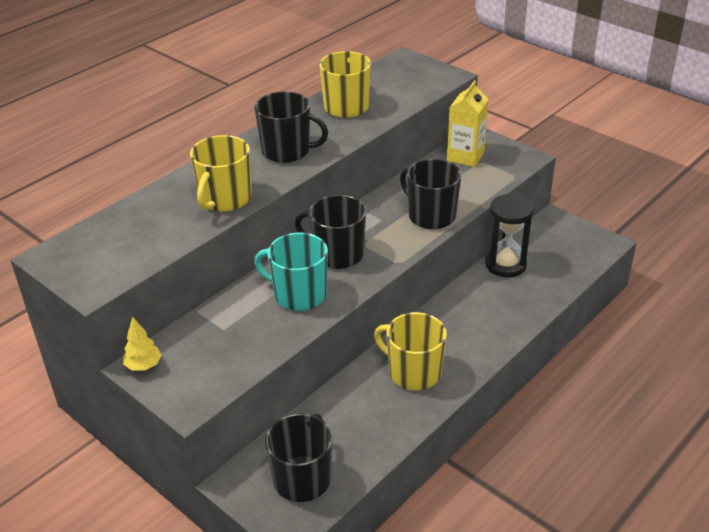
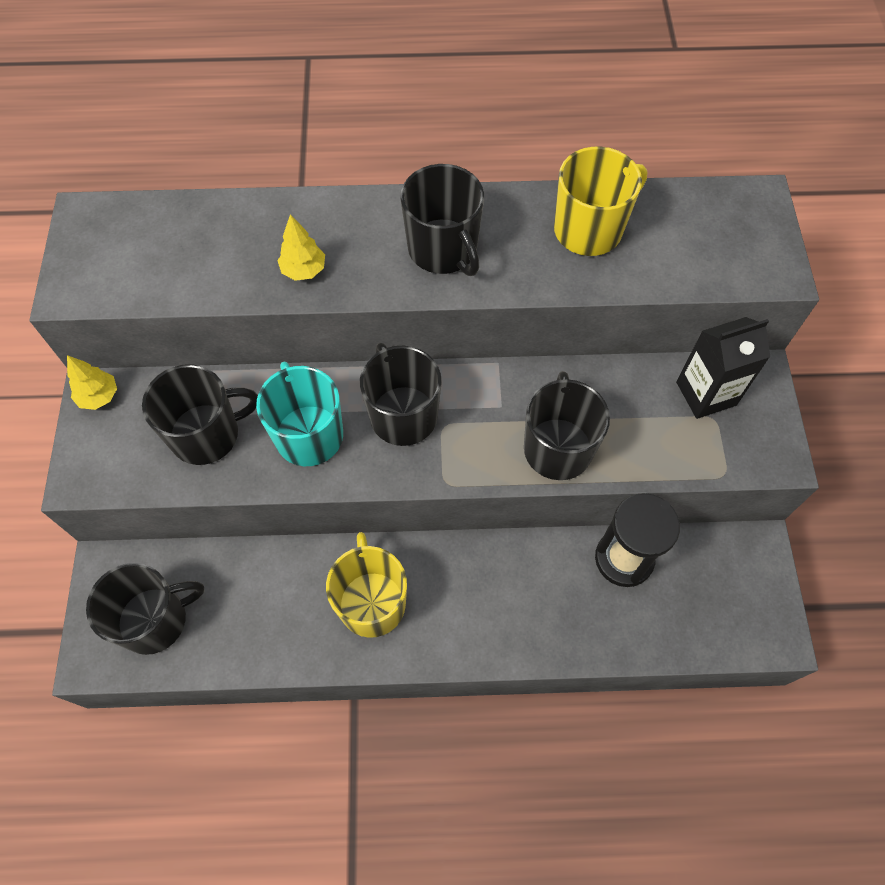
camera: 45 degrees right, 25 degrees up
(225, 199) = (304, 270): yellow mug -> yellow tree
(239, 334) = (207, 434): none -> black mug
(465, 156) = (706, 393): yellow carton -> black carton

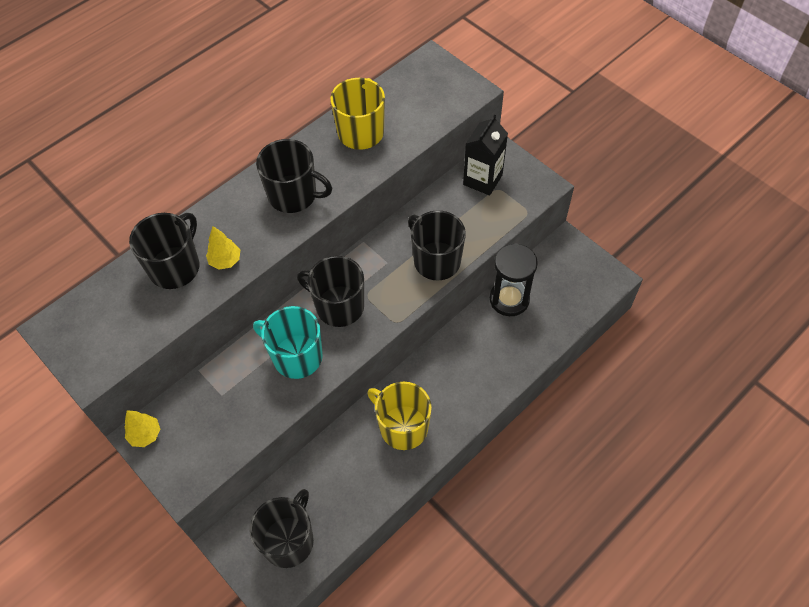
camera: 40 degrees left, 5 degrees down
(207, 434) = (236, 402): black mug -> black mug (175, 267)

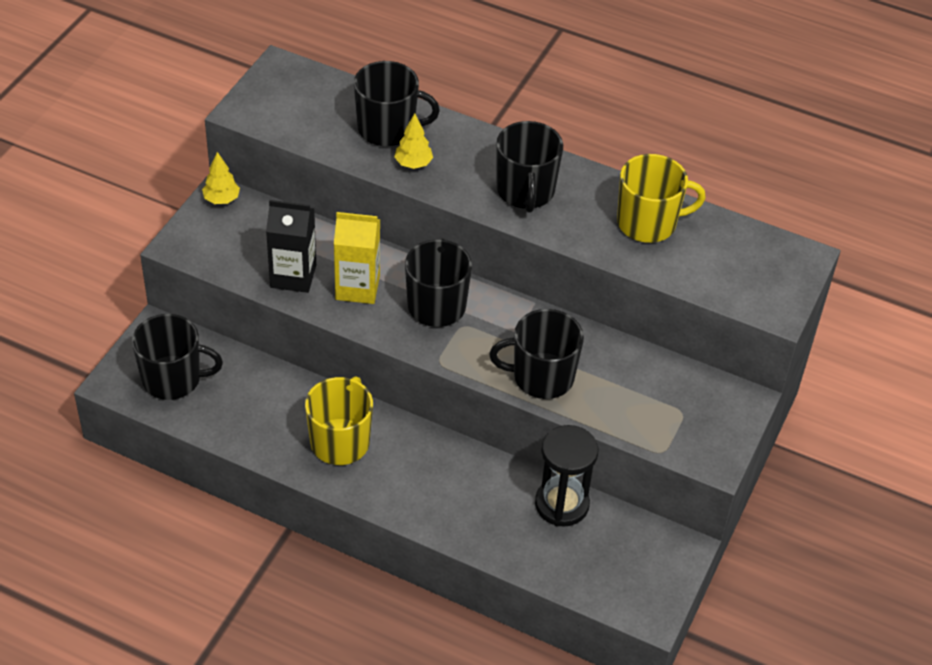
camera: 65 degrees right, 10 degrees down
(296, 356) = (357, 287): turquoise mug -> yellow carton
(436, 260) = (541, 377): black mug -> black mug turned 120 degrees counterclockwise
(482, 180) = (689, 393): black carton -> black carton (293, 276)

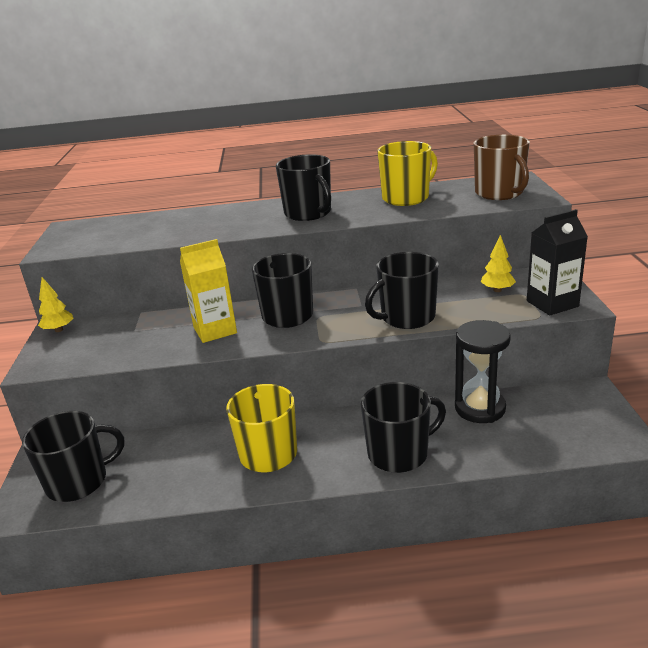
camera: 25 degrees left, 20 degrees down
(293, 276) = (155, 344): black carton -> black carton (552, 304)
(388, 129) = (178, 223): black mug -> black mug (399, 453)
(413, 164) = (213, 229): yellow tree -> yellow tree (497, 290)
(750, 275) = (500, 193): none -> brown mug

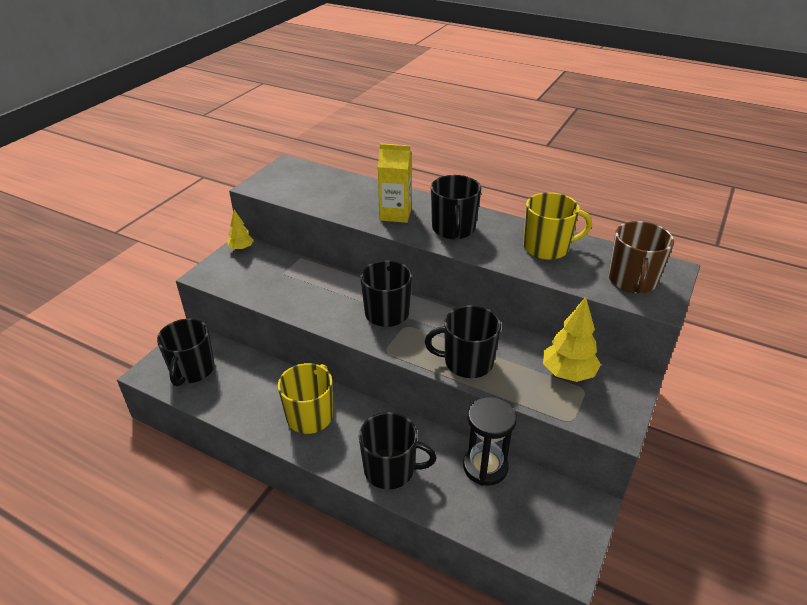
camera: 30 degrees right, 10 degrees up
(78, 481) = (192, 370): black mug -> black mug turned 90 degrees clockwise
(215, 330) = (329, 301): yellow carton -> yellow carton (395, 214)
(497, 290) = (568, 373): yellow tree -> yellow tree, size x1.70
(552, 304) = (597, 413): black carton -> none

